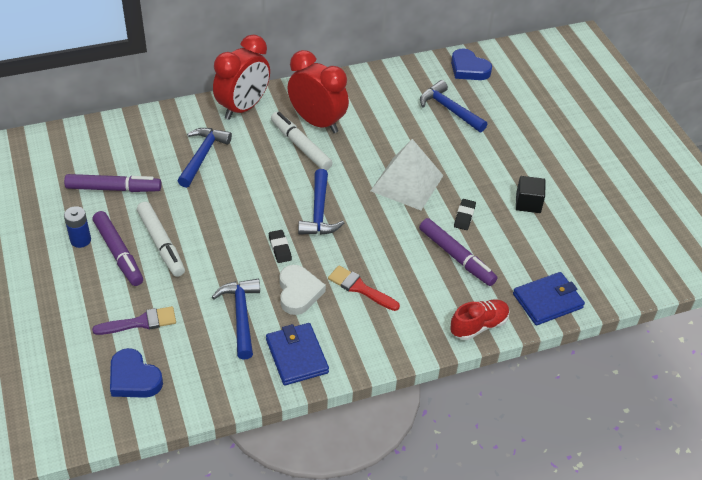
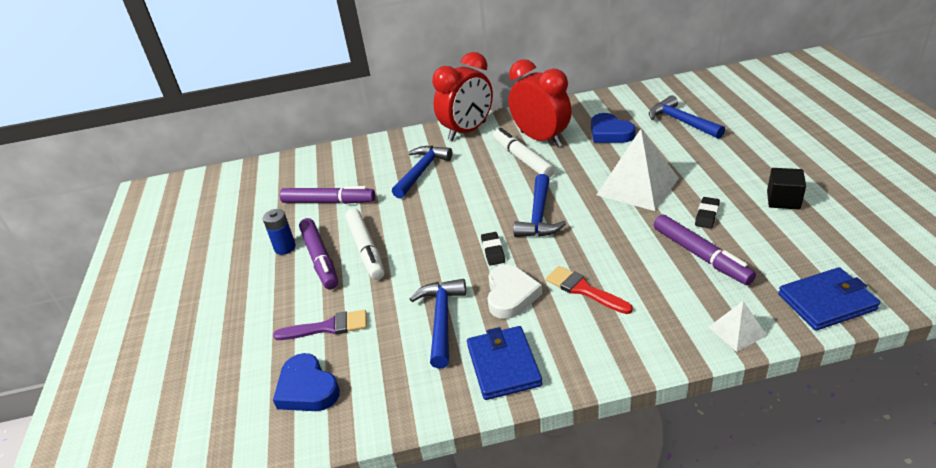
camera: 15 degrees right, 10 degrees down
(468, 69) = (699, 89): blue heart -> blue heart (610, 133)
(478, 326) = (737, 331): red shoe -> white pyramid

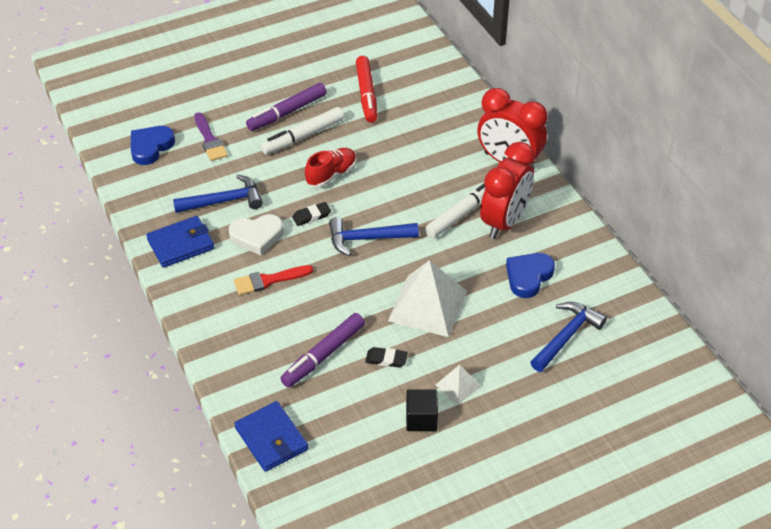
camera: 70 degrees right, 10 degrees up
(285, 248) = (298, 87): blue battery -> none
(328, 202) = (366, 94): purple marker -> red marker
(422, 171) = (426, 144): blue hammer -> none
(436, 233) = (331, 175): none -> red shoe
(584, 290) = (268, 280): red brush -> red brush turned 135 degrees counterclockwise
(737, 331) = (230, 378): white pyramid -> white pyramid (458, 385)

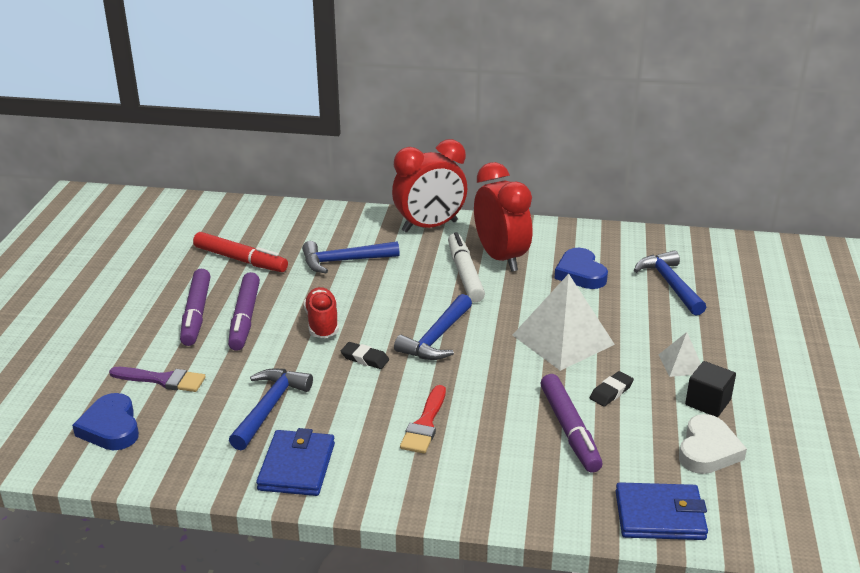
camera: 55 degrees left, 15 degrees down
(257, 236) = (351, 406): white heart -> white heart (708, 450)
(303, 136) = (245, 318): white marker -> purple marker
(311, 216) = (365, 358): black eraser -> black eraser turned 75 degrees counterclockwise
(416, 143) = (344, 261): none -> blue hammer

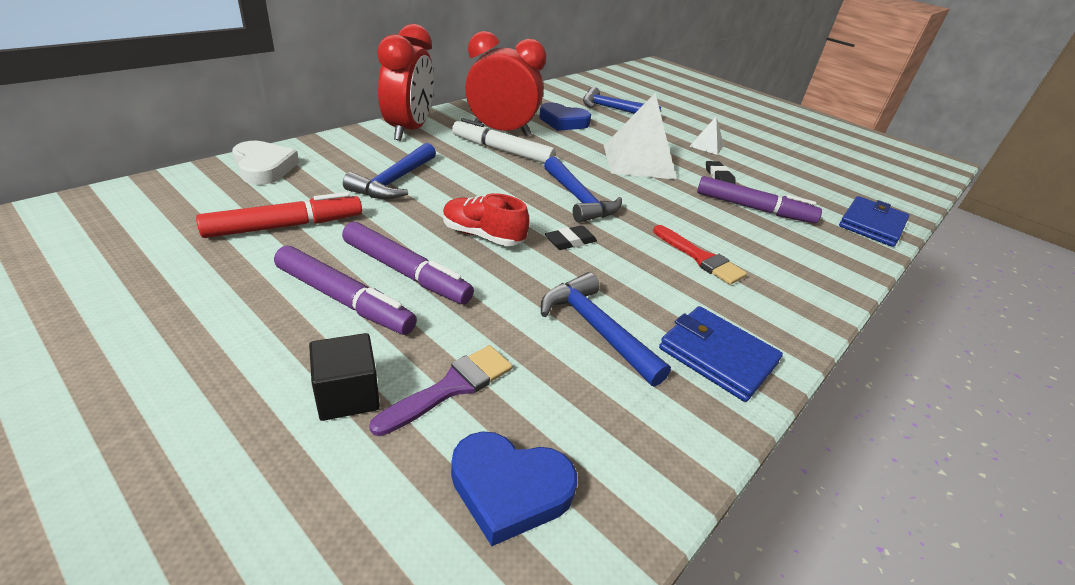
camera: 60 degrees left, 5 degrees up
(708, 402) = (755, 158): black cube -> black cube (348, 395)
(708, 450) = (807, 180): white heart -> white heart (264, 167)

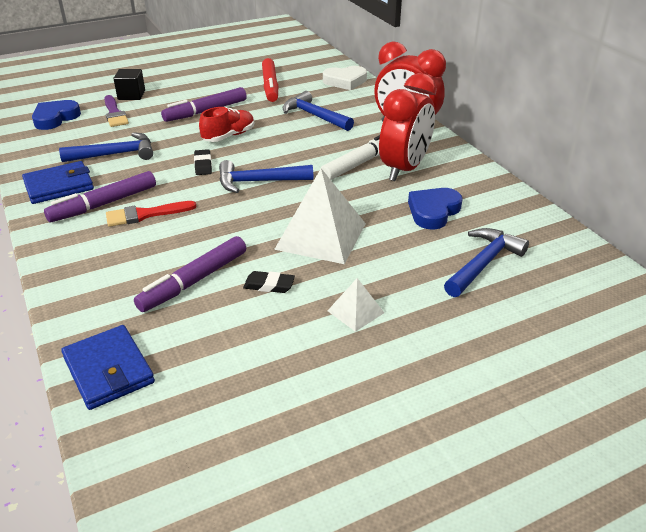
camera: 115 degrees right, 0 degrees up
(344, 299) = (194, 97): purple marker -> purple marker (104, 204)

